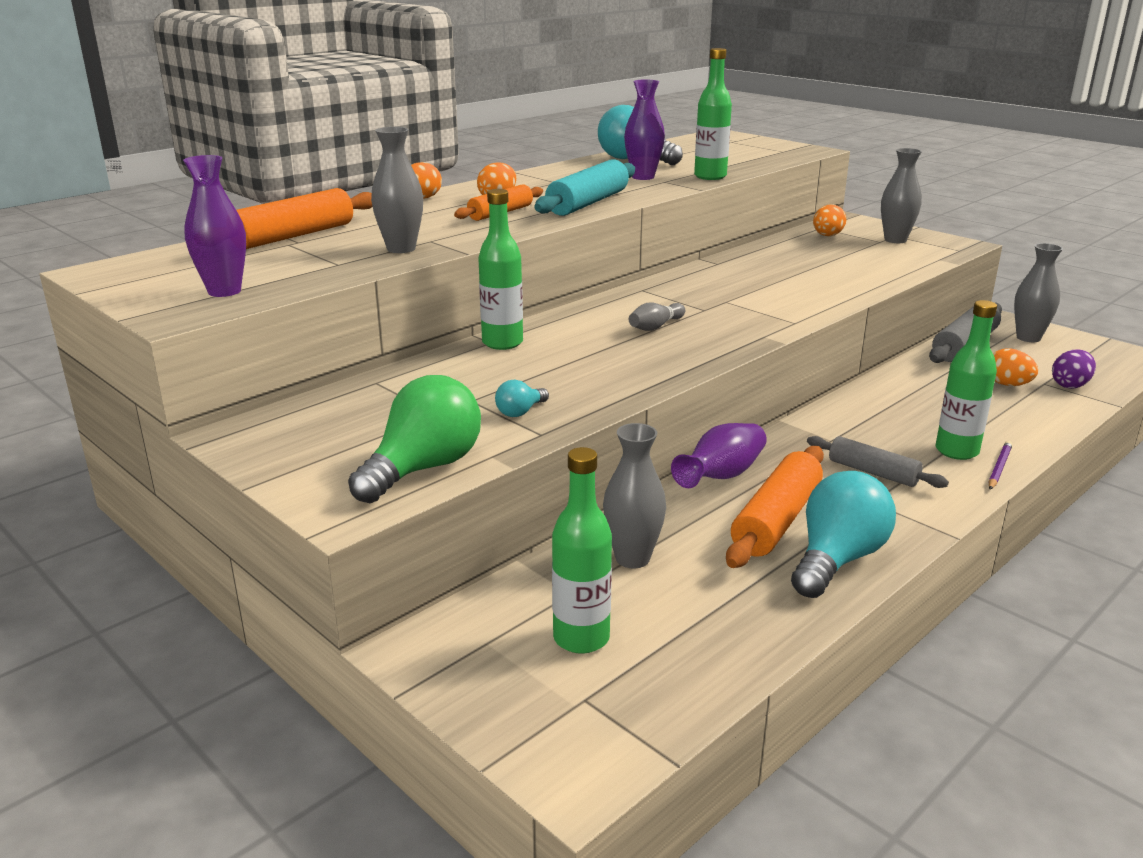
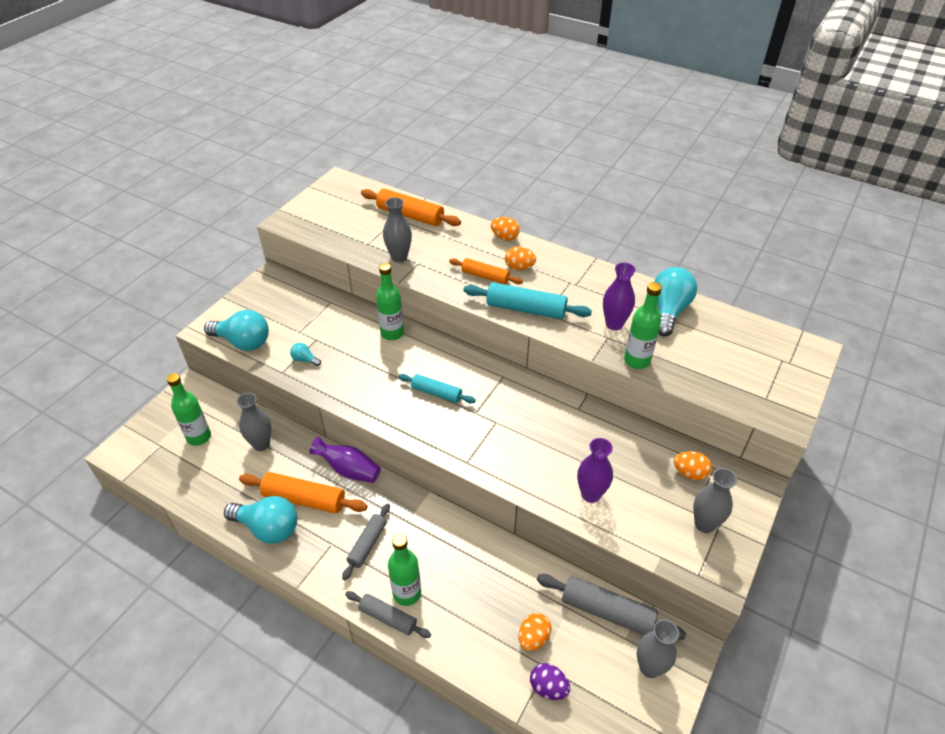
camera: 75 degrees right, 20 degrees up
(224, 291) = (319, 223): purple vase -> purple vase (590, 494)
(423, 469) = (243, 342): green light bulb -> turquoise light bulb
(655, 327) = (436, 393): grey bowling pin -> turquoise rolling pin
(999, 468) = (388, 617): purple pencil -> grey rolling pin

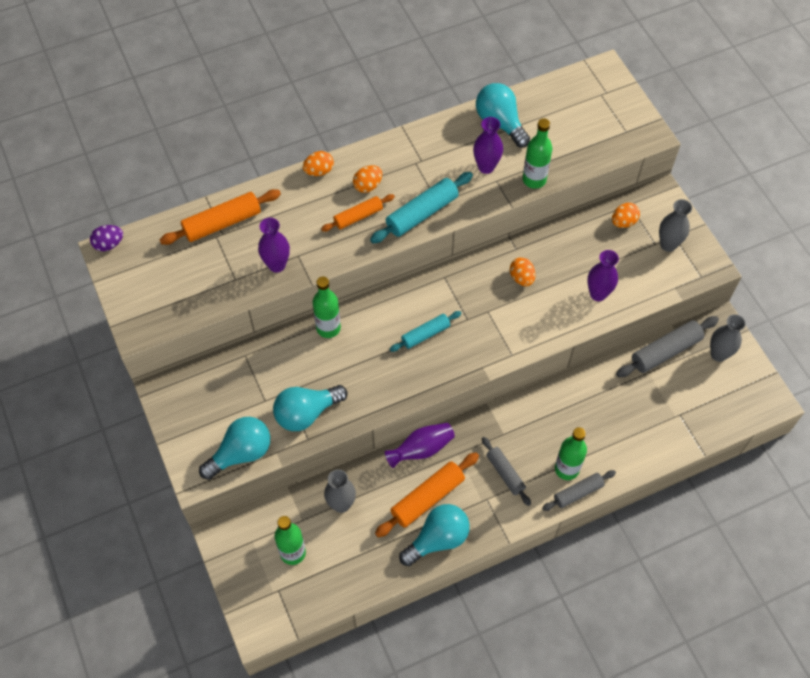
camera: 55 degrees left, 15 degrees up
(305, 360) = (306, 413): turquoise light bulb -> turquoise light bulb, size x2.20
(399, 257) = (277, 265): grey vase -> purple vase
(533, 638) = (654, 409): orange egg -> orange egg (521, 278)
(548, 687) = (694, 422): purple egg -> purple egg (109, 244)

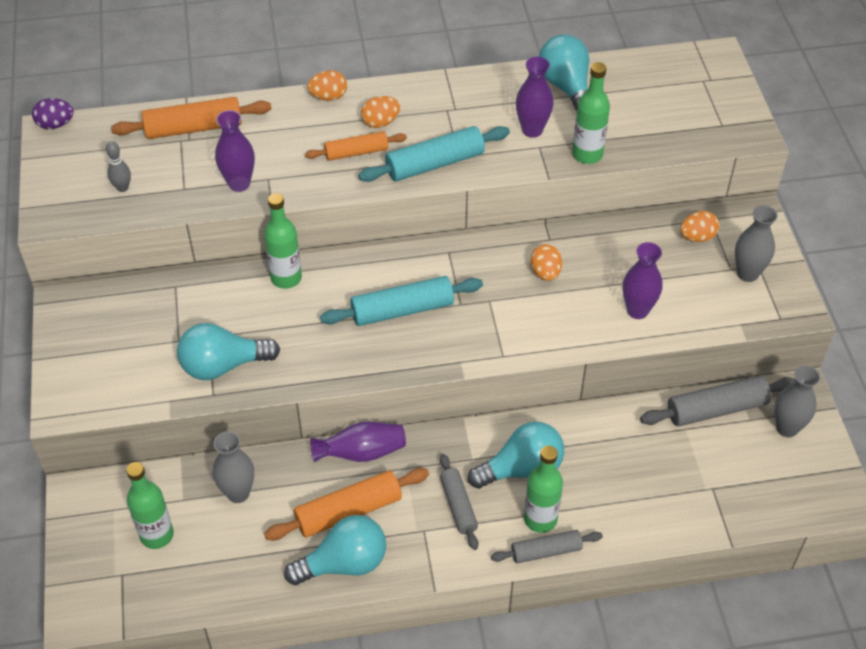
camera: 15 degrees right, 10 degrees down
(186, 289) = (122, 188): none -> grey bowling pin
(241, 453) = (126, 392): turquoise light bulb -> turquoise light bulb (521, 469)
(425, 334) = (402, 310): turquoise rolling pin -> turquoise rolling pin, size x1.56

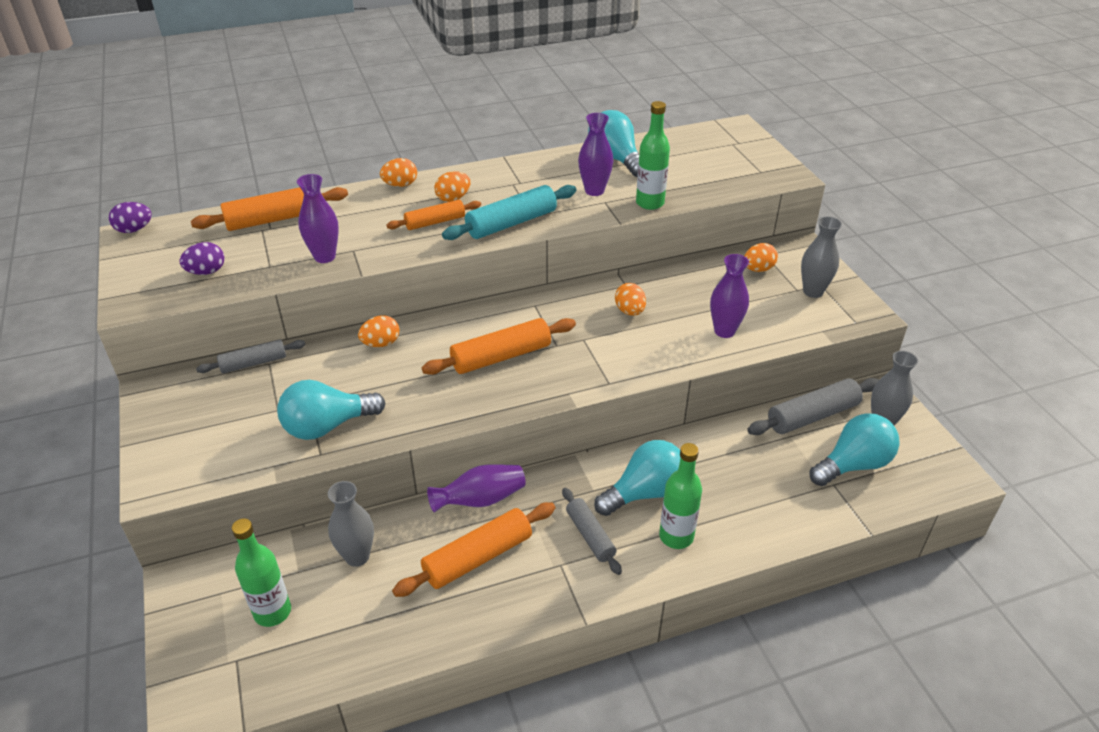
camera: 10 degrees left, 10 degrees down
(122, 188) = (206, 272): grey bowling pin -> purple egg
(286, 278) = (381, 343): green bottle -> orange egg
(344, 563) = (483, 610): turquoise light bulb -> turquoise light bulb (853, 465)
(402, 310) = (501, 356): turquoise rolling pin -> orange rolling pin
(546, 551) = (690, 566): grey rolling pin -> grey rolling pin (253, 363)

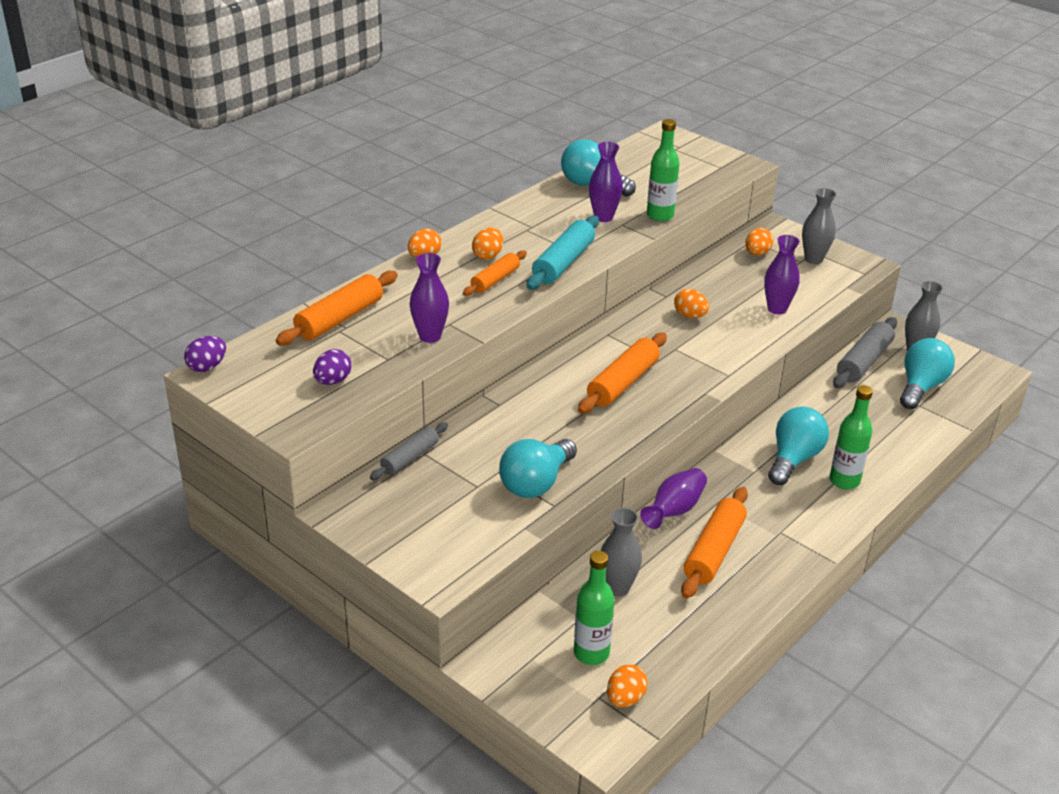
camera: 30 degrees left, 5 degrees down
(381, 343) = (508, 405): orange egg -> orange egg (625, 699)
(590, 535) = (782, 504): grey rolling pin -> none

